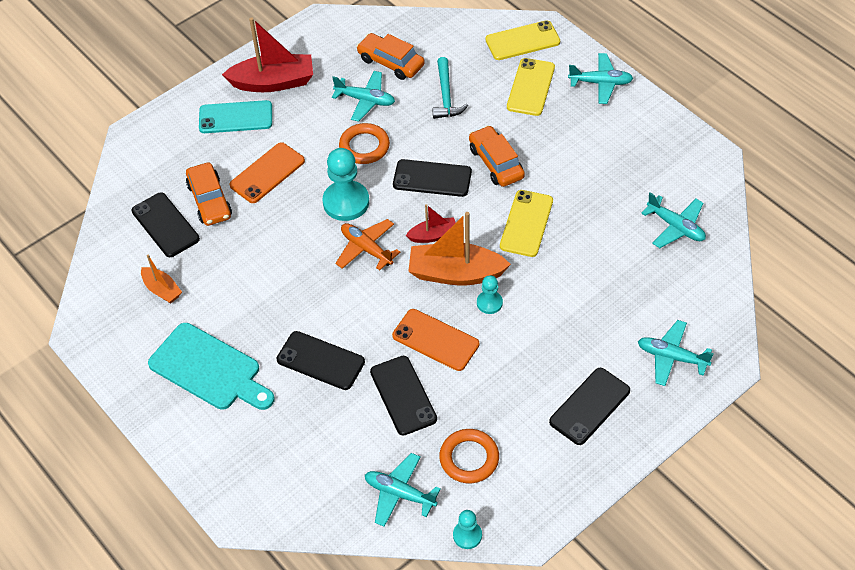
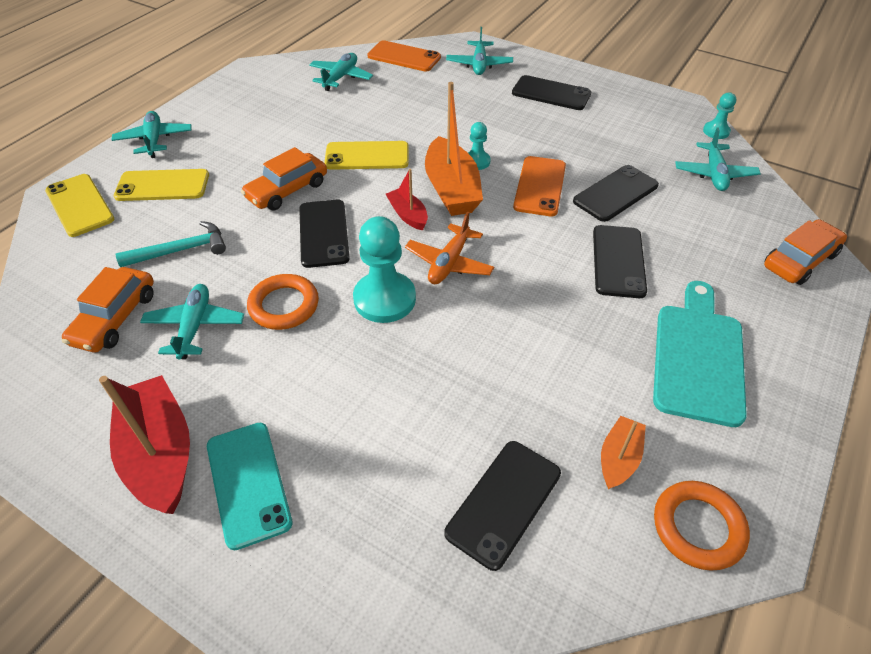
camera: 110 degrees left, 5 degrees down
(209, 200) = (434, 457): orange car -> orange car (800, 260)
(267, 173) = (358, 399): orange phone -> orange phone (404, 57)
(469, 458) = (647, 143): orange ring -> orange ring (698, 527)

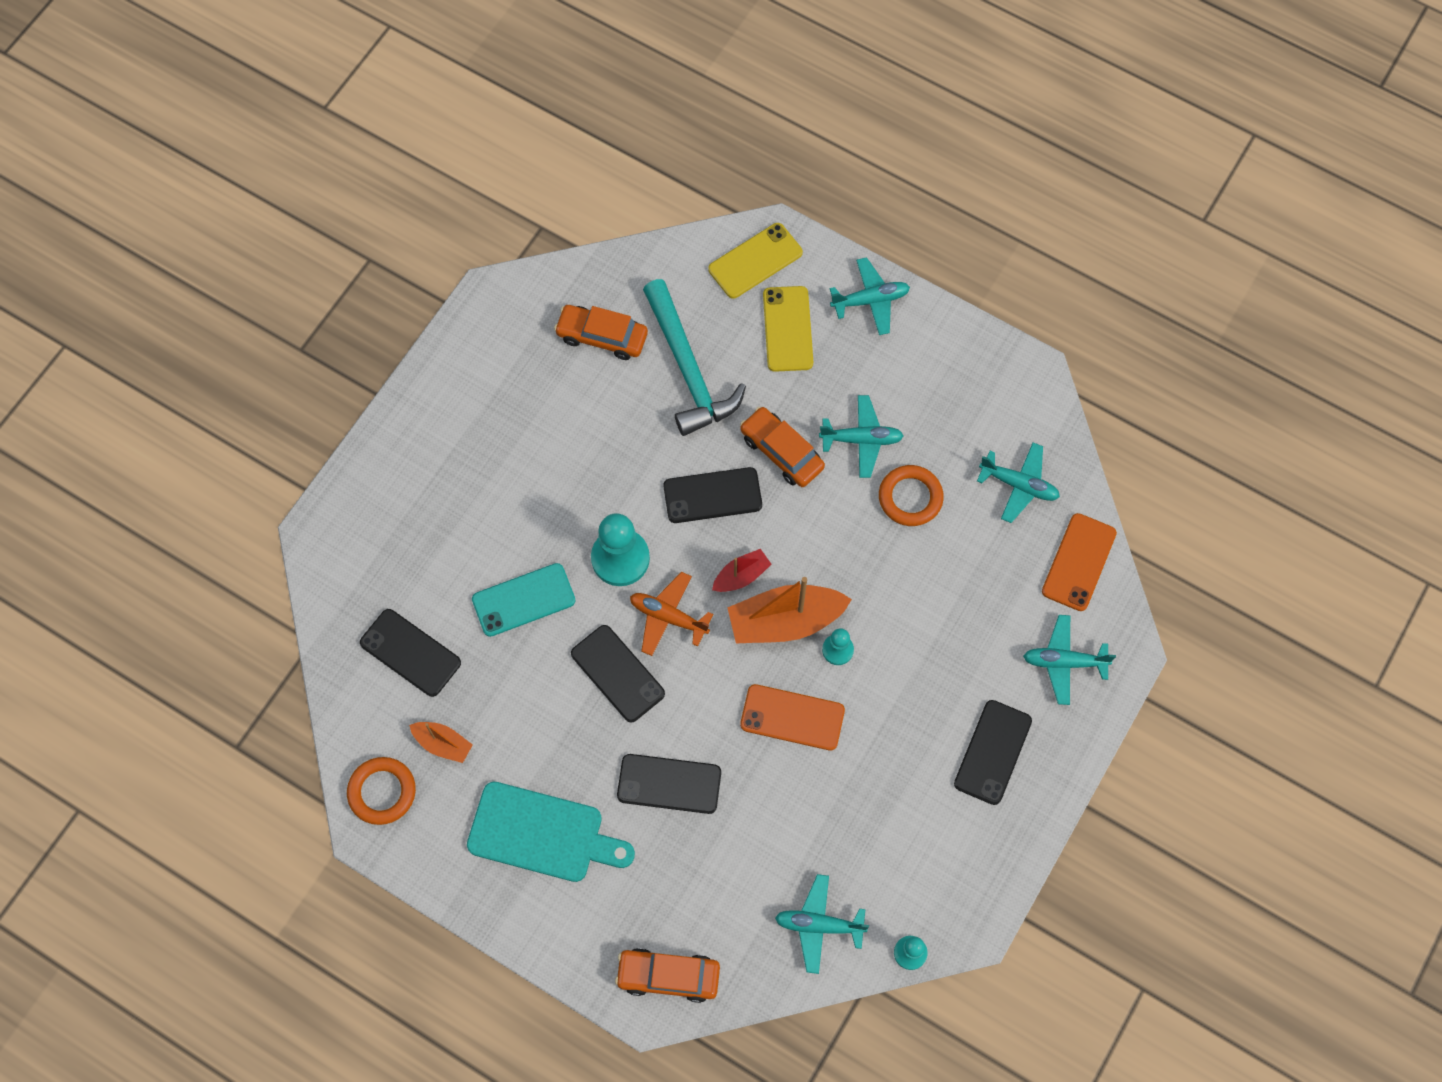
camera: 90 degrees right, 20 degrees up
(160, 454) = (464, 406): red boat -> none
(181, 250) = (688, 369): turquoise hammer -> turquoise hammer, size x1.69
(195, 326) = (590, 402): turquoise plane -> turquoise plane (861, 440)
(248, 483) = (436, 472): turquoise phone -> turquoise phone (523, 600)
(284, 305) = (614, 472): orange ring -> orange ring (910, 498)
(367, 156) = (845, 528): yellow phone -> none
(615, 193) = (780, 800): black phone -> black phone (617, 673)
(800, 260) = (668, 976): orange car -> orange car turned 135 degrees clockwise

